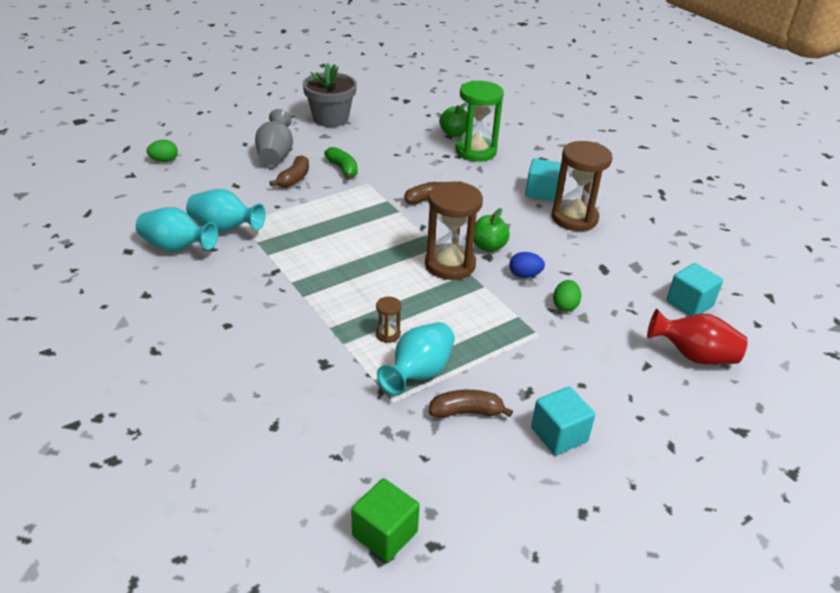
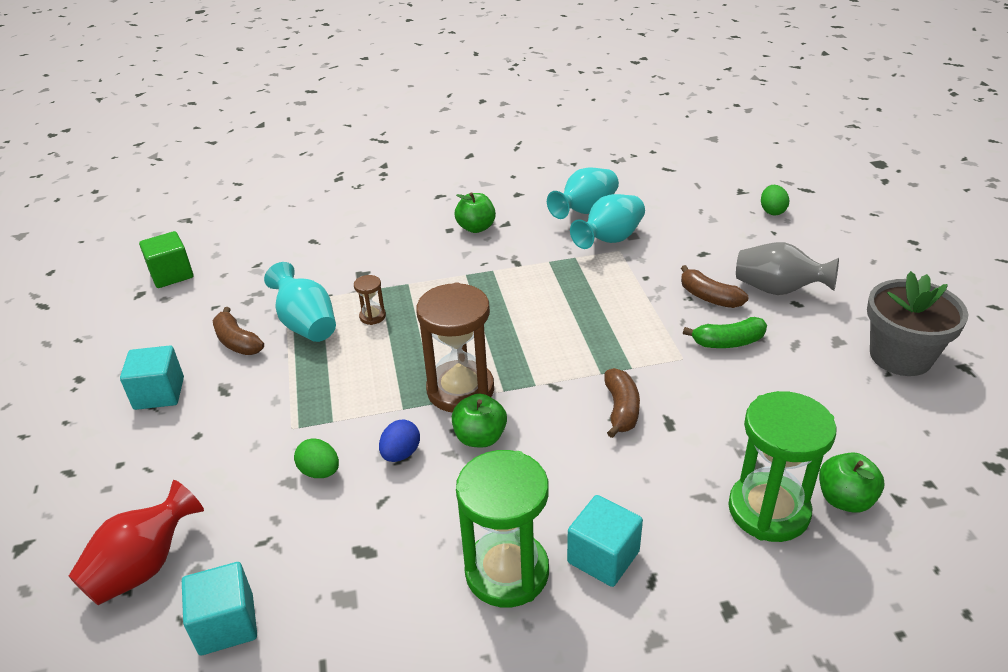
camera: 115 degrees right, 0 degrees up
(220, 308) = (476, 228): none -> green apple
(466, 412) = (237, 342): brown banana -> brown banana turned 120 degrees clockwise
(574, 218) = (507, 572): brown hourglass -> green hourglass

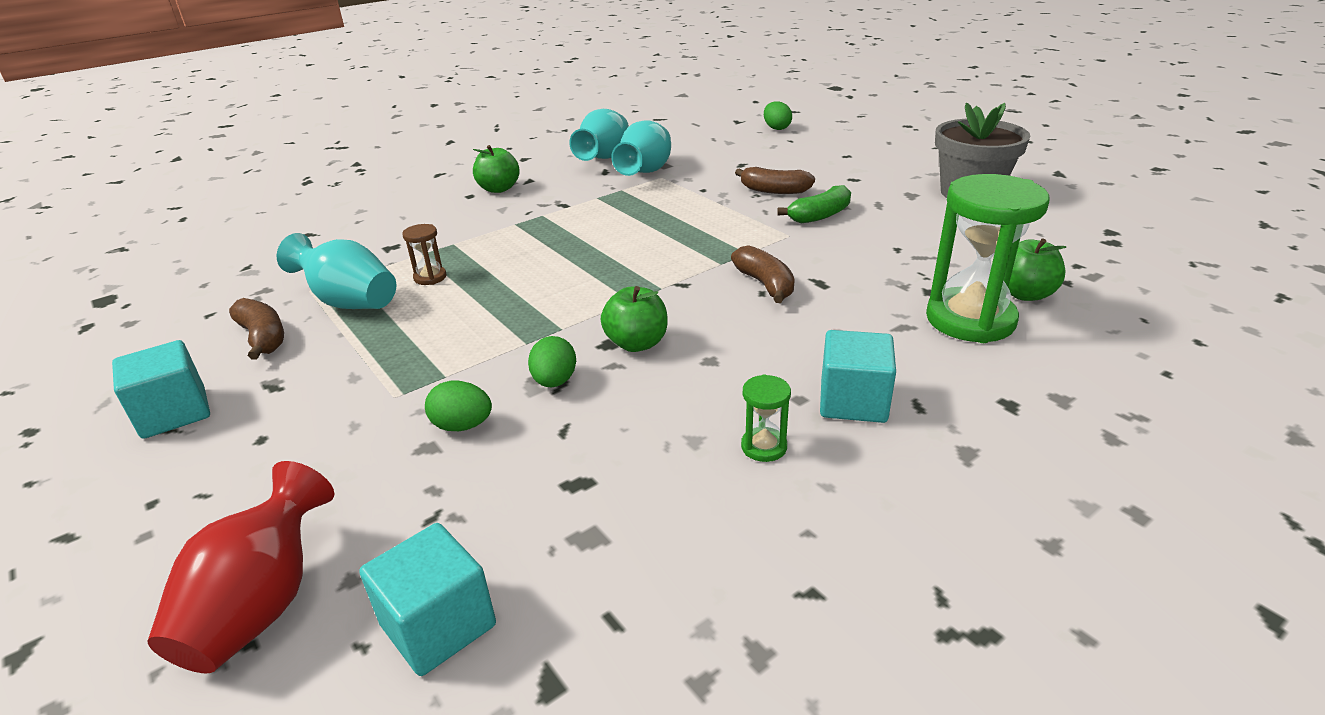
camera: 25 degrees left, 5 degrees down
(171, 274) = (125, 299): green cube -> none
(237, 342) = (263, 338): brown banana -> brown banana turned 150 degrees counterclockwise
(401, 454) = (554, 381): blue egg -> green egg
(460, 390) = (582, 311): brown hourglass -> none
(507, 572) = (764, 447): green hourglass -> green hourglass, size x0.43
(778, 290) = (829, 174): grey vase -> none

